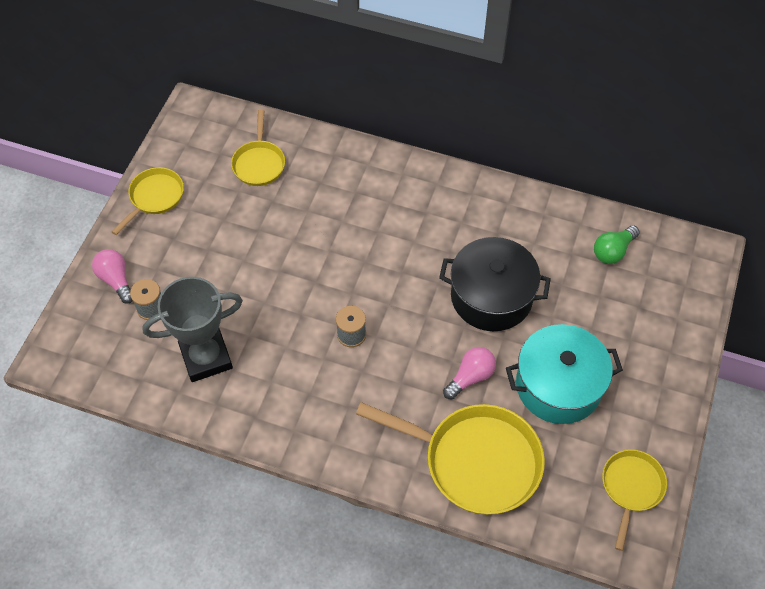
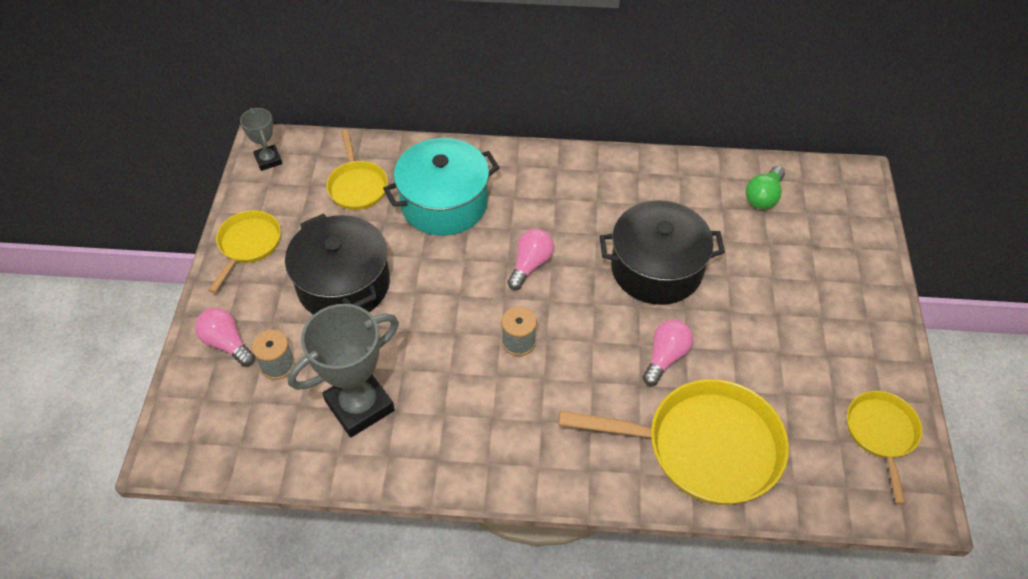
camera: 15 degrees left, 5 degrees down
(191, 123) = (268, 160): none -> grey trophy
(222, 250) = (343, 284): none -> black pot
(383, 268) = (530, 264): none -> pink light bulb
(558, 385) = (762, 344): turquoise pot -> turquoise pot (444, 203)

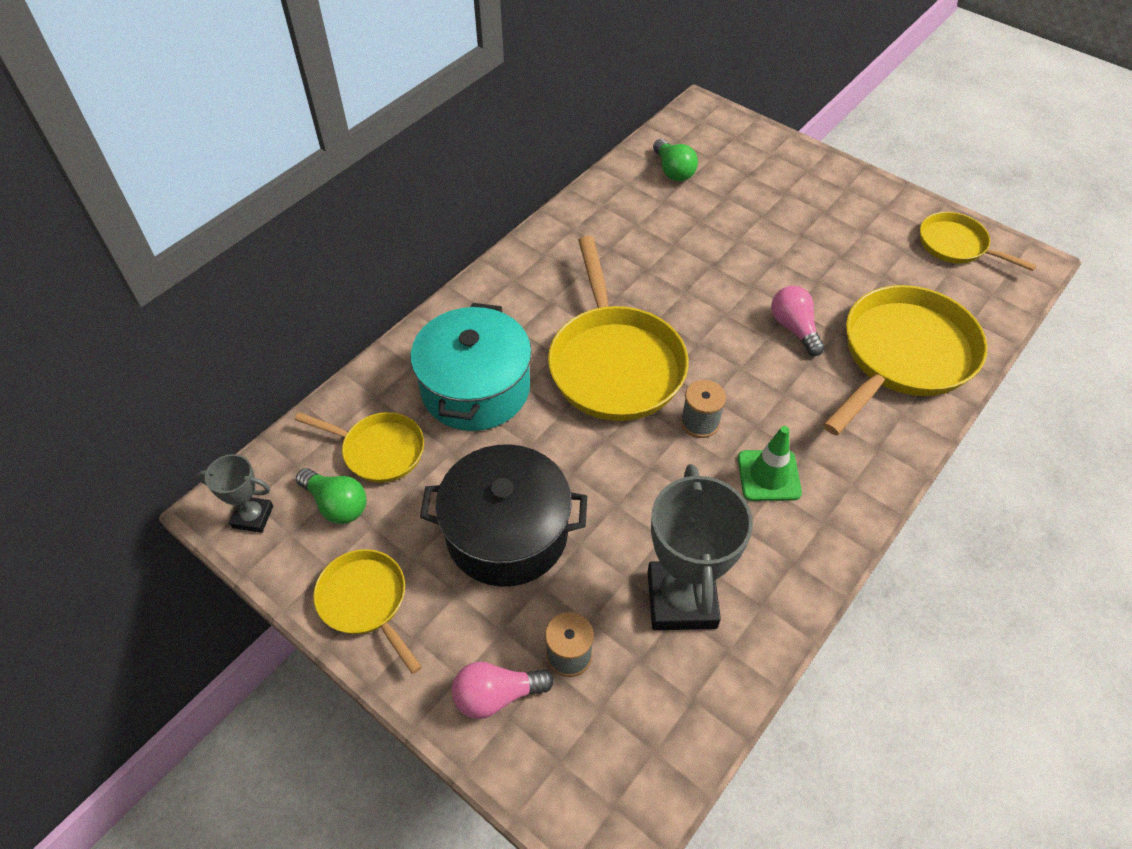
camera: 55 degrees left, 0 degrees up
(304, 191) = (337, 504): none -> green light bulb
(503, 408) = (768, 475): none -> green traffic cone
(530, 264) = (614, 363): pink light bulb -> yellow pan
(656, 268) = (693, 279): black pot -> none

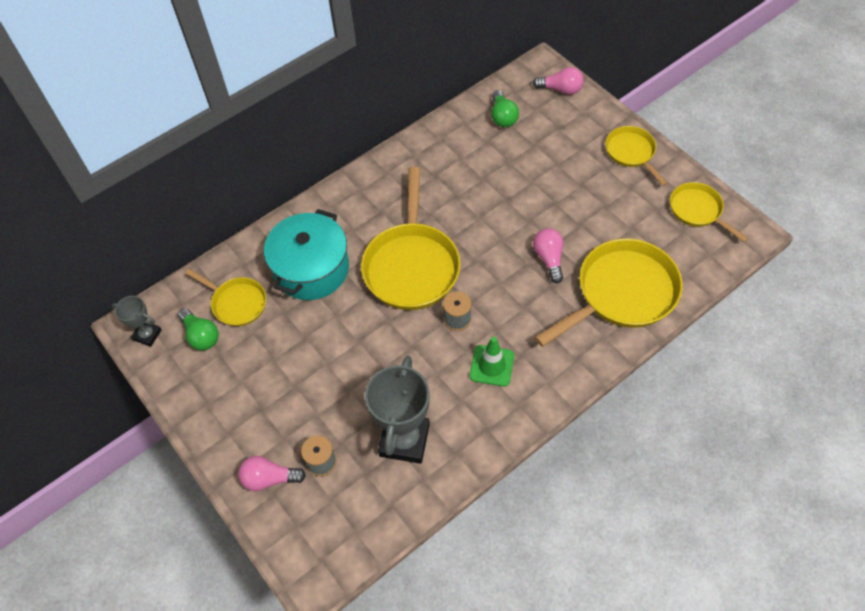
camera: 15 degrees right, 5 degrees up
(366, 601) = (204, 404): yellow pan -> yellow pan (631, 153)
(507, 533) = (304, 375): black pot -> none
(734, 132) = (561, 89): none -> pink light bulb

